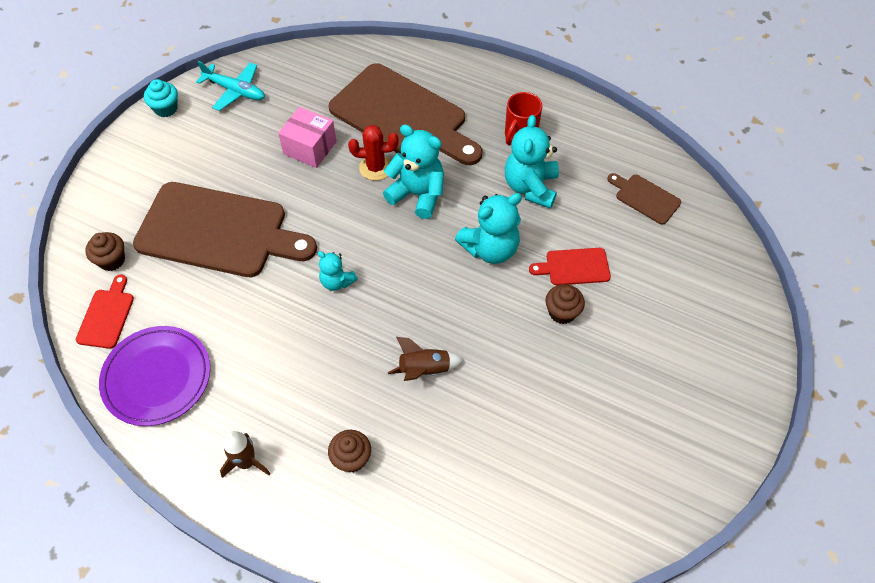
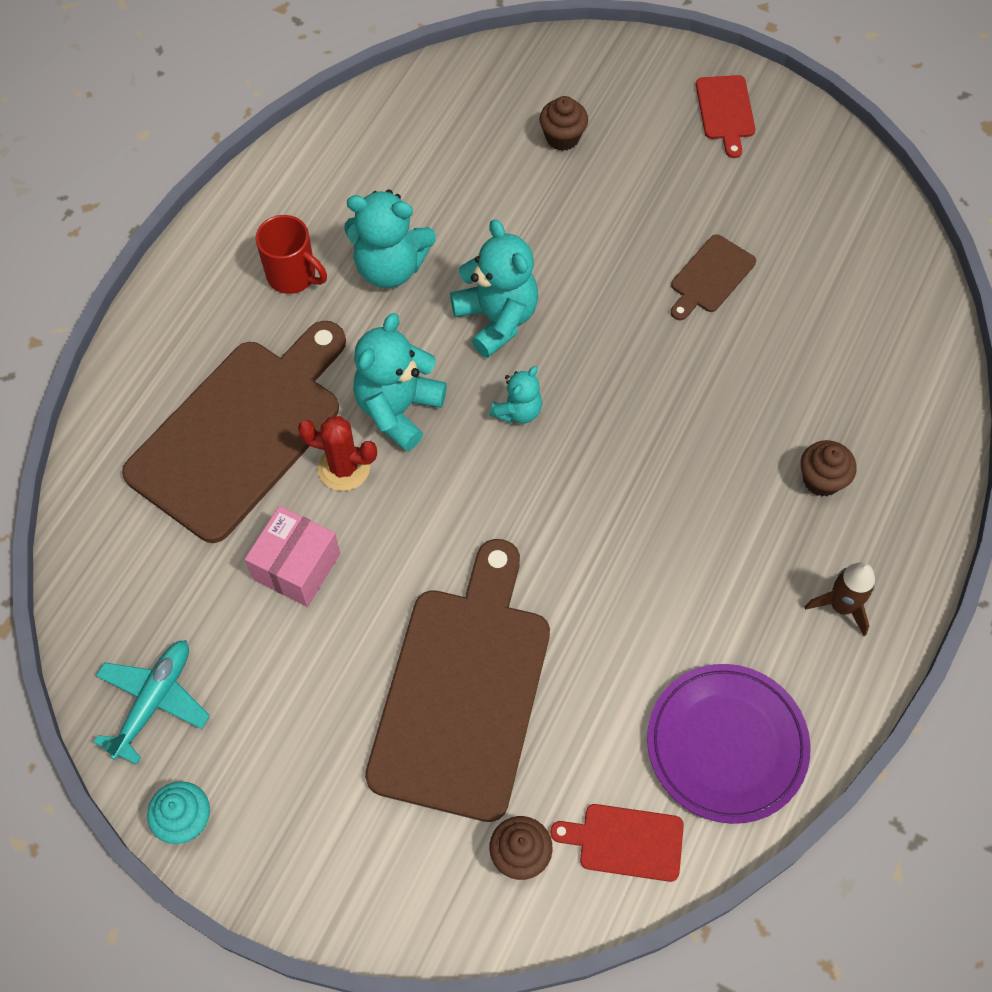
camera: 90 degrees left, 5 degrees up
(337, 281) = (555, 511): turquoise teddy bear -> turquoise teddy bear (518, 411)
(375, 167) = (344, 468): red cactus -> red cactus turned 75 degrees counterclockwise
(424, 370) = (689, 398): brown rocket -> none
(562, 312) = (596, 243): brown cupcake -> brown cupcake (562, 137)
(574, 267) = (526, 225): red cutting board -> red cutting board (725, 111)
(645, 198) = (414, 138): brown cutting board -> brown cutting board (710, 277)

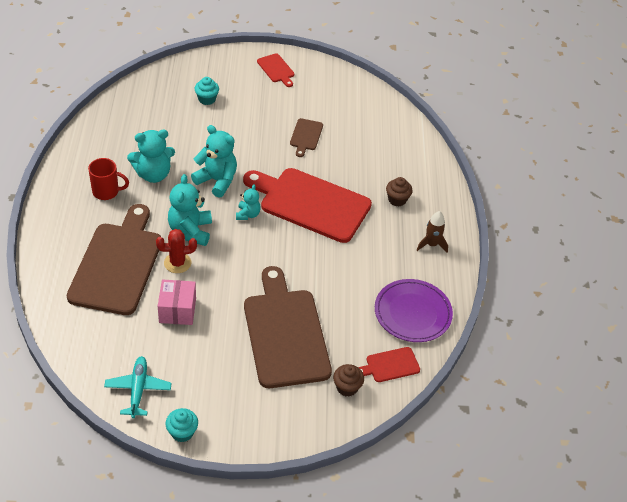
camera: 30 degrees left, 15 degrees down
(562, 137) = (207, 99): brown cupcake -> turquoise cupcake
(647, 429) = (311, 203): none -> red cutting board

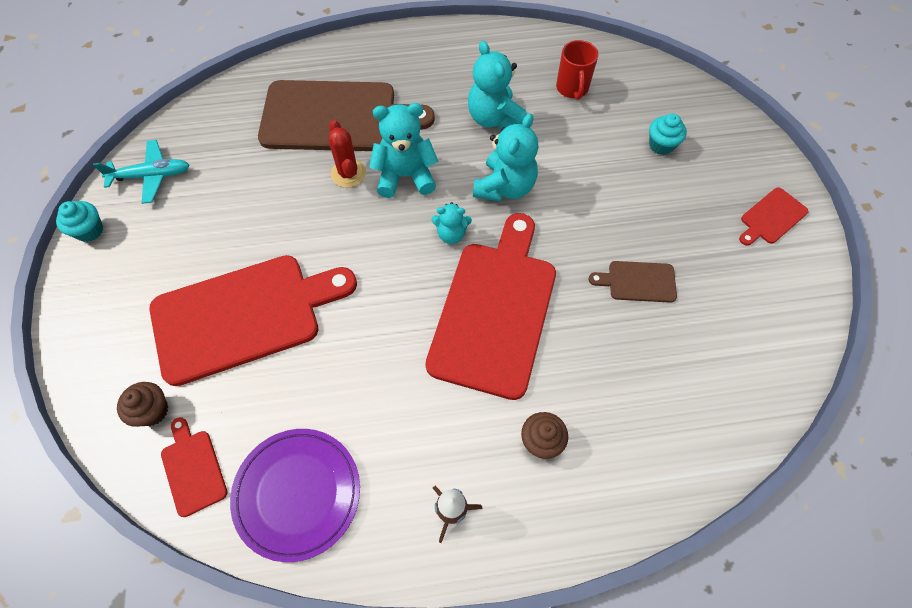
camera: 85 degrees right, 15 degrees up
(106, 192) = (450, 81): red mug -> red mug (572, 88)
(177, 310) = (271, 189): pink box -> none
(285, 333) = (244, 316): brown cutting board -> red cutting board

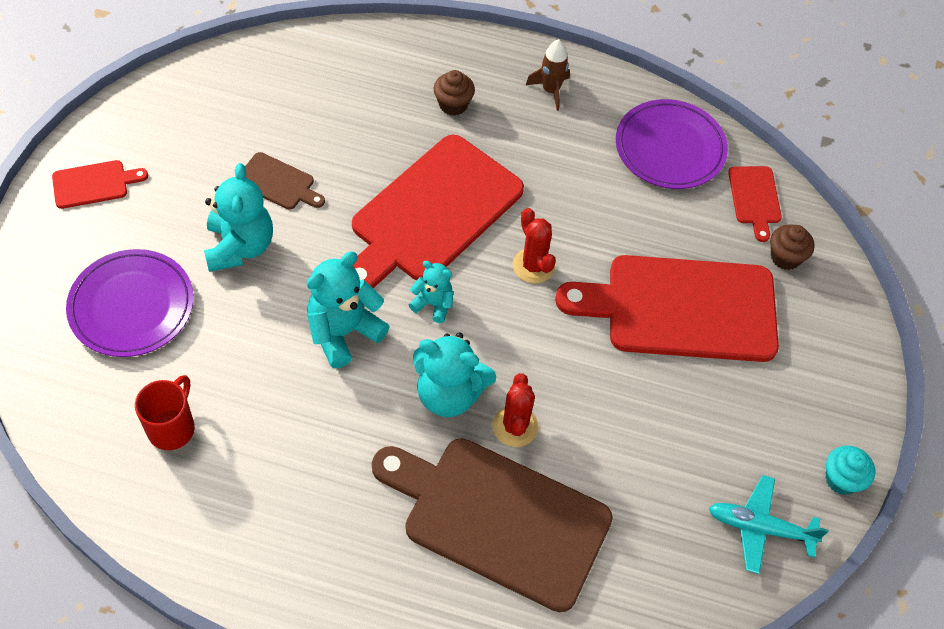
camera: 160 degrees left, 5 degrees down
(386, 300) = (533, 266): none -> red cactus
(494, 118) = (299, 427): turquoise teddy bear -> turquoise teddy bear (240, 247)
(661, 145) = (132, 306): turquoise cupcake -> purple plate

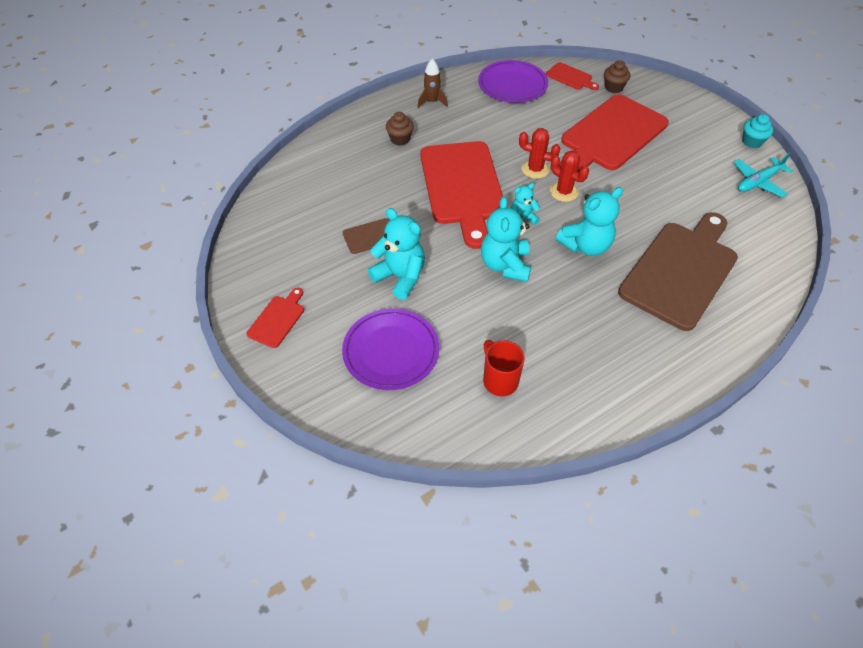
camera: 45 degrees left, 5 degrees down
(498, 519) = (681, 271): brown cutting board -> brown cutting board turned 150 degrees clockwise
(515, 426) = (628, 232): red cactus -> red cactus (564, 192)

